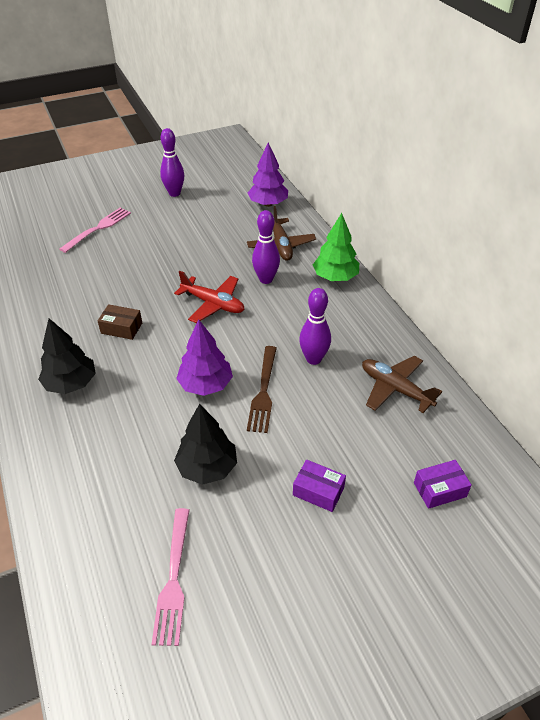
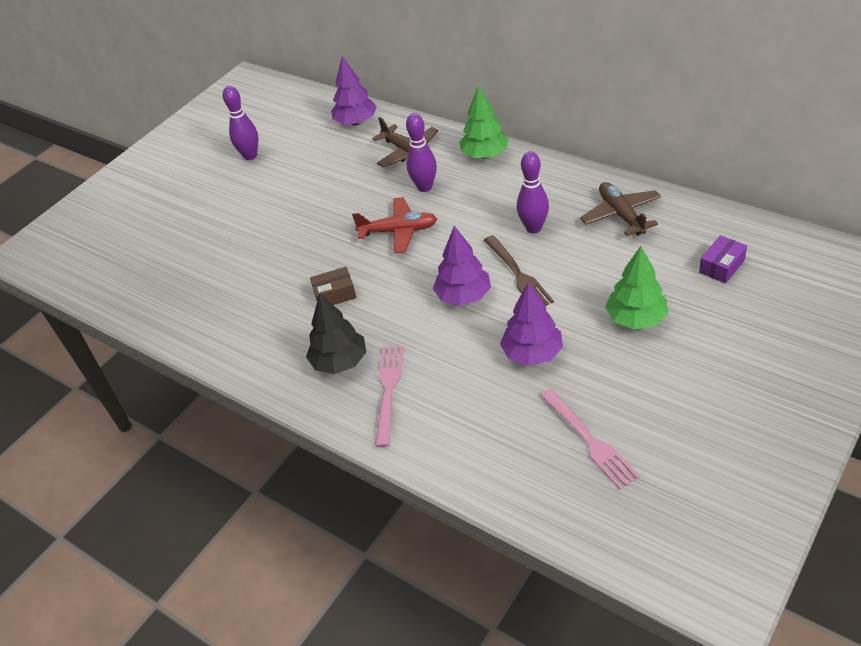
camera: 25 degrees left, 0 degrees up
(98, 228) = (208, 224): pink fork -> pink fork (388, 390)
(207, 467) = (532, 353): black tree -> purple tree
(318, 491) = (636, 319): purple box -> green tree
(395, 389) = (621, 215): brown plane -> brown plane turned 60 degrees clockwise

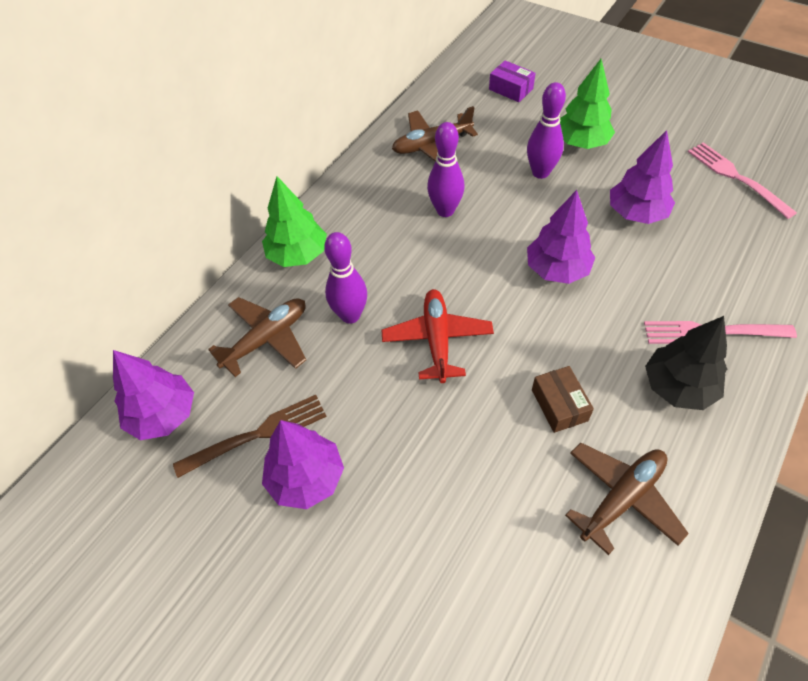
camera: 95 degrees left, 10 degrees up
(250, 156) = (201, 587): purple bowling pin -> purple bowling pin (540, 172)
(260, 323) = (621, 498): none -> brown plane
(303, 183) = (306, 478): none -> purple tree
(518, 275) = (521, 223): brown fork -> brown fork (258, 434)
(590, 441) = (736, 177): pink fork -> pink fork turned 90 degrees counterclockwise

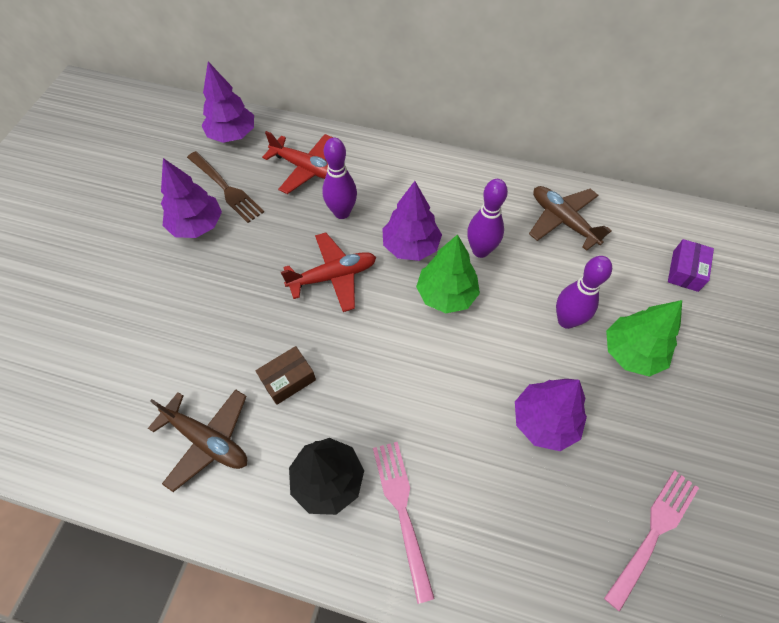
camera: 70 degrees right, 5 degrees up
(266, 339) = (306, 168): brown plane -> red plane
(298, 254) = (392, 162): green tree -> green tree (446, 294)
(557, 269) = (439, 355): purple tree -> purple tree (411, 246)

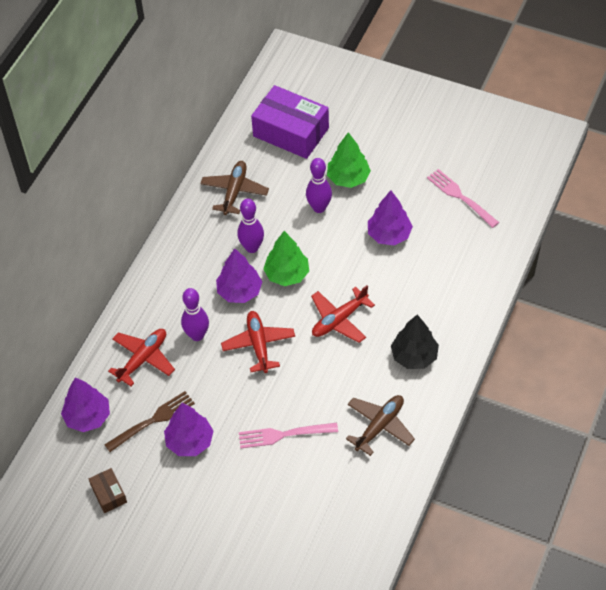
camera: 80 degrees left, 5 degrees down
(288, 379) = (341, 377): brown box -> brown box (109, 494)
(382, 367) = (339, 319): none -> red plane
(402, 510) = (436, 318): pink fork -> pink fork (283, 435)
(563, 221) = (234, 191): brown plane -> brown plane turned 135 degrees clockwise
(685, 271) = (291, 132): purple box -> purple box, size x2.14

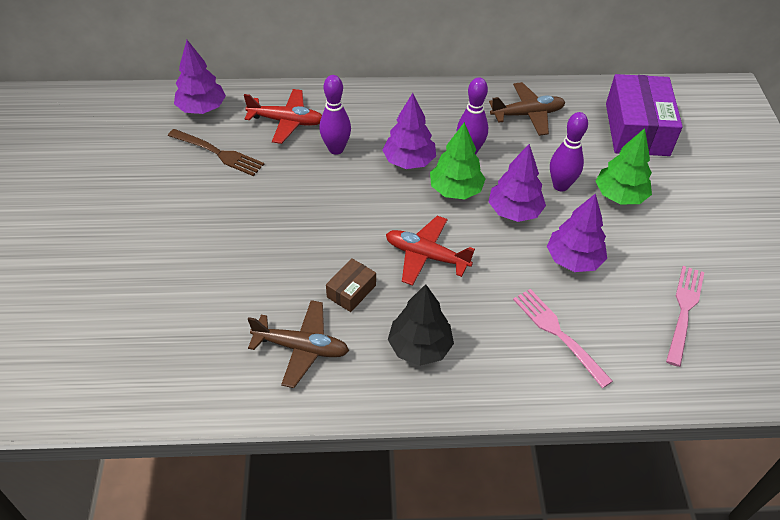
camera: 60 degrees right, 5 degrees down
(109, 494) = (120, 153): brown box -> brown box (351, 291)
(189, 441) = (206, 188): purple tree -> purple tree (514, 211)
(258, 345) = (352, 199): red plane -> none
(283, 435) = (248, 261): pink fork -> pink fork (558, 333)

